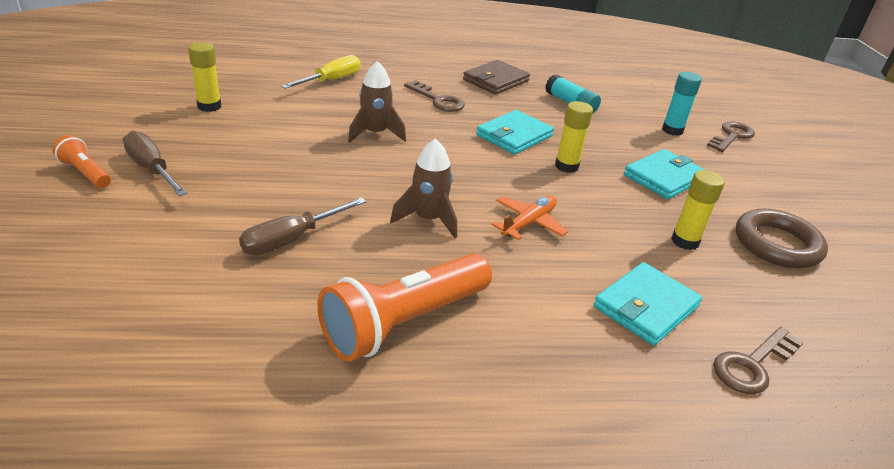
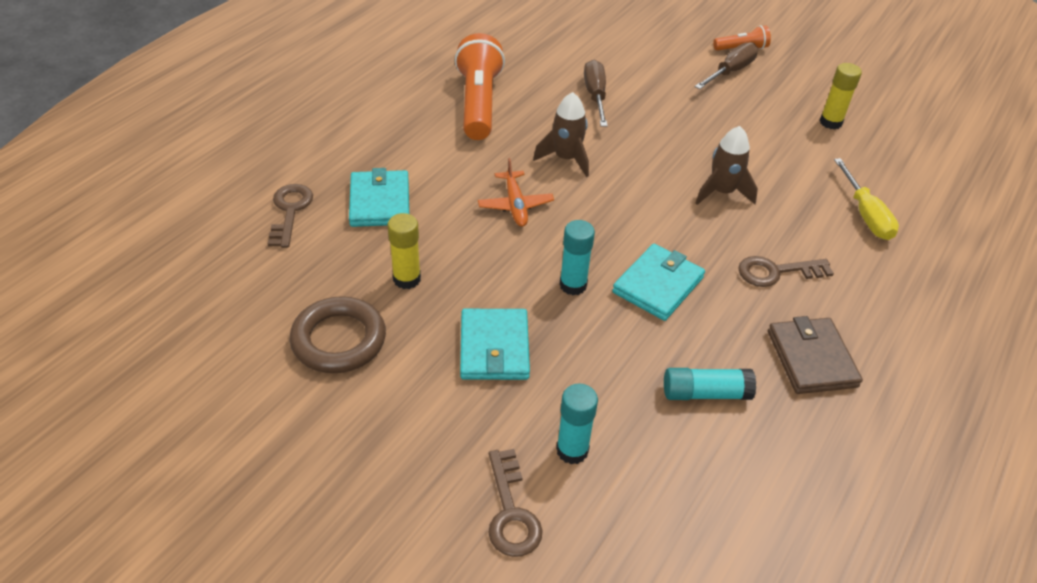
camera: 130 degrees right, 10 degrees up
(151, 169) = (730, 71): brown screwdriver -> brown screwdriver turned 45 degrees counterclockwise
(514, 136) = (658, 285): turquoise wallet -> turquoise wallet turned 45 degrees clockwise
(566, 166) = (573, 285): yellow glue stick -> turquoise glue stick

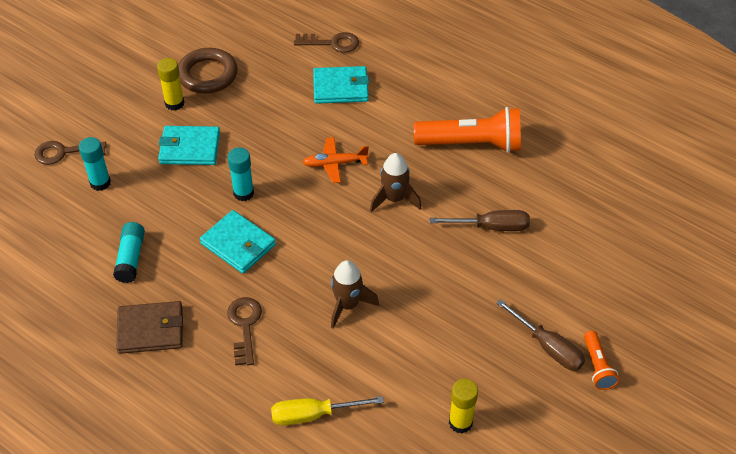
camera: 95 degrees right, 5 degrees up
(407, 279) = (259, 104): yellow glue stick -> yellow glue stick (174, 103)

